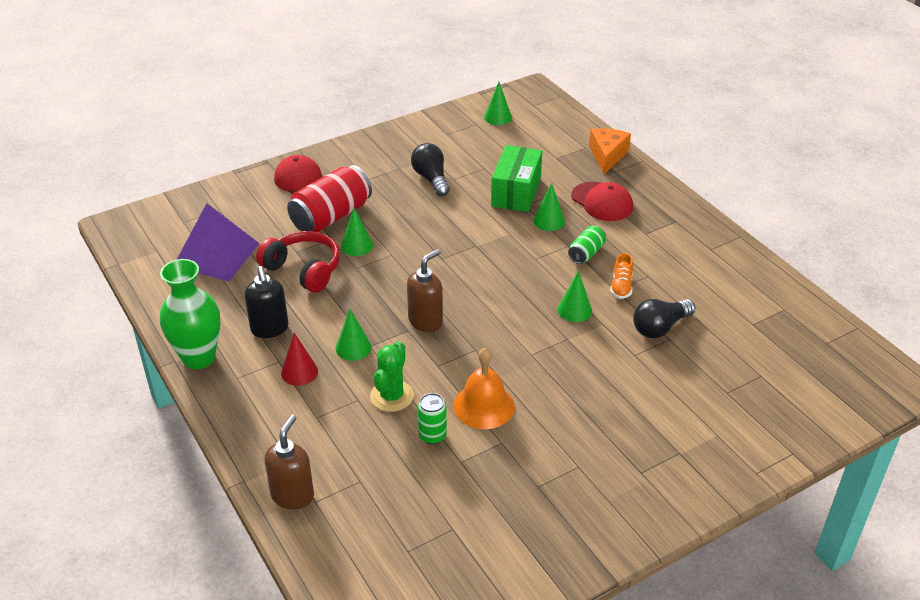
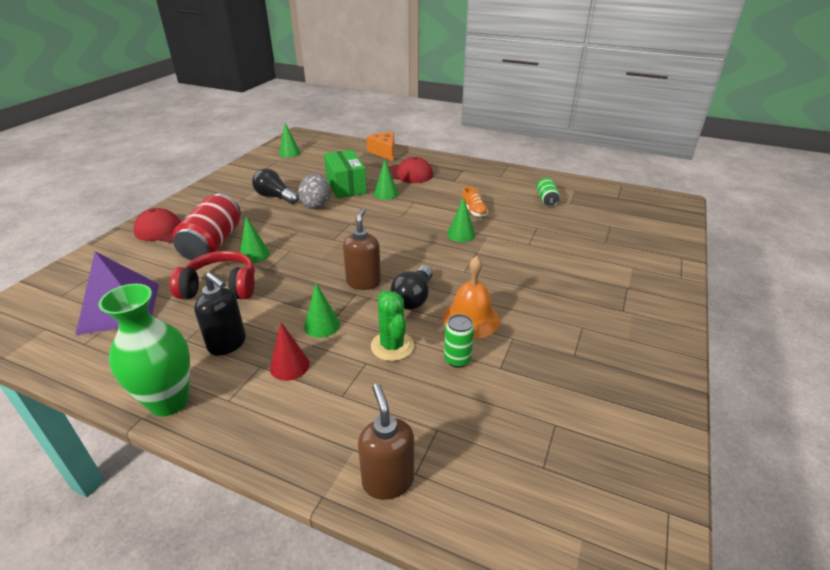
camera: 35 degrees left, 5 degrees down
(463, 207) = (316, 205): none -> grey egg
(586, 253) = (430, 202): green can -> green can (546, 200)
(660, 327) = (524, 224): black light bulb -> black light bulb (413, 298)

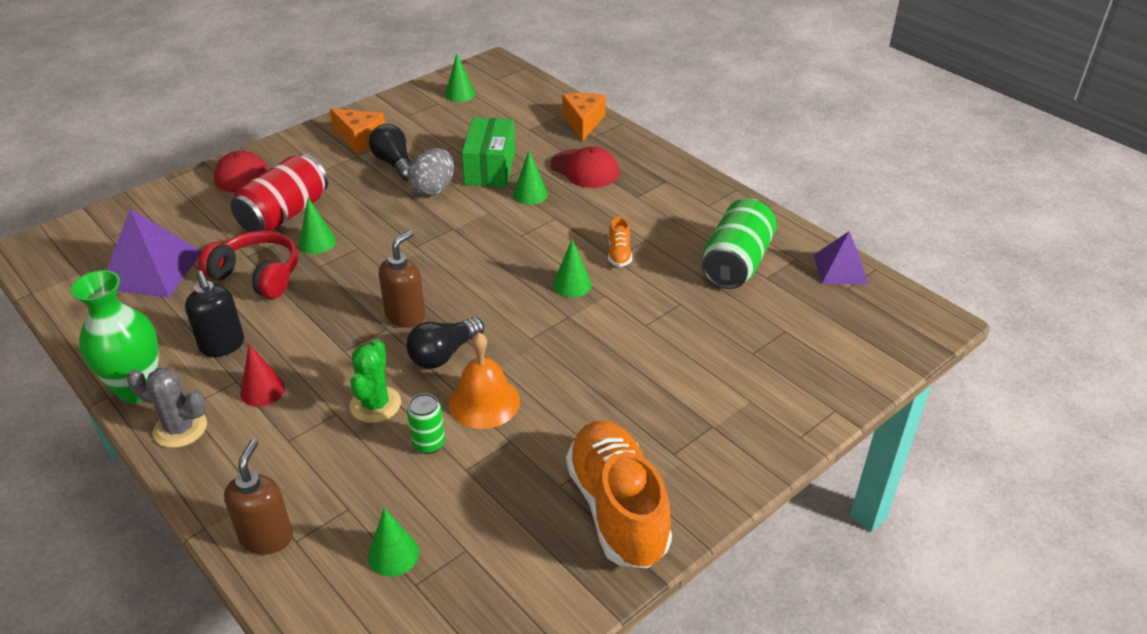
camera: 25 degrees right, 5 degrees up
(235, 420) = (180, 428): none -> grey cactus
(237, 189) = (360, 138): none -> orange cheese
(322, 325) = (324, 355): green cone -> green cone (393, 554)
(546, 200) = (736, 263): green can -> green can, size x1.96
(604, 189) = (840, 269): none -> purple pyramid
(626, 356) = (617, 509): none -> orange shoe

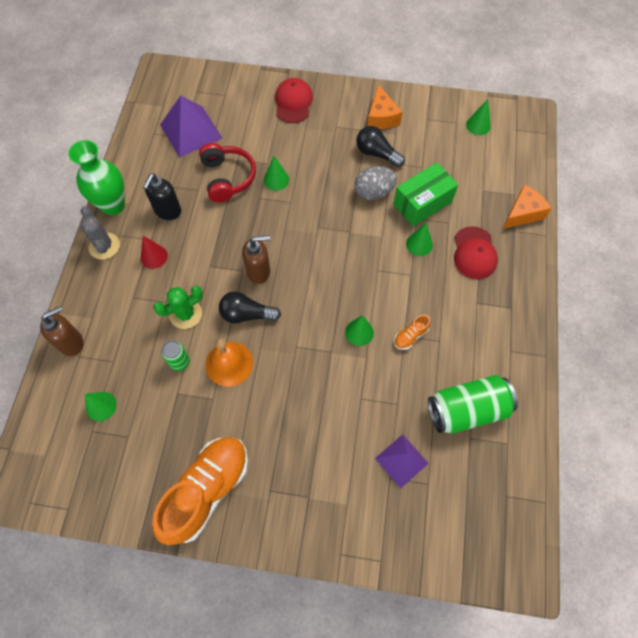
camera: 50 degrees right, 25 degrees up
(284, 214) = (283, 144): red can -> none
(394, 163) = (376, 153): black light bulb -> black light bulb turned 75 degrees counterclockwise
(840, 269) = (523, 479): purple pyramid -> purple pyramid (401, 461)

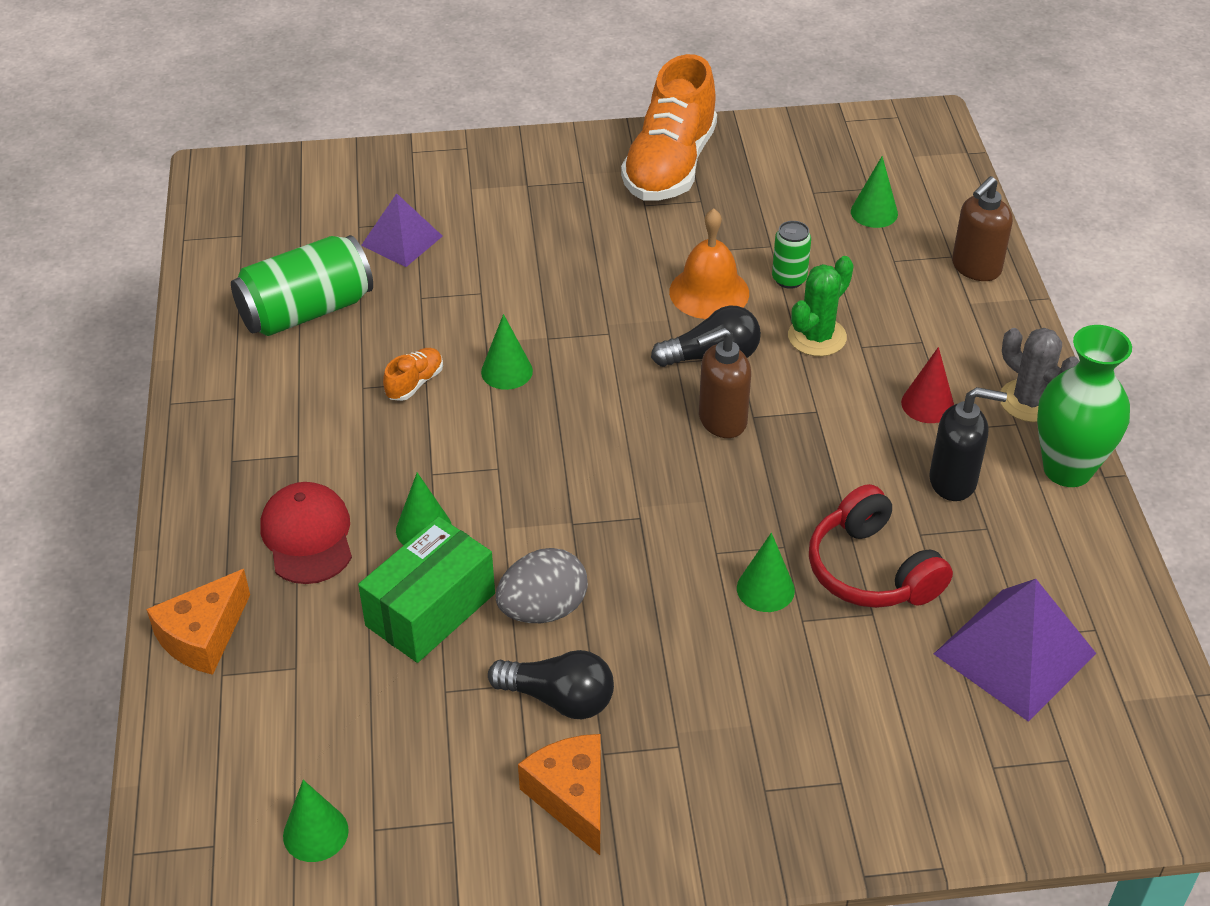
camera: 165 degrees right, 20 degrees down
(168, 211) = (953, 481): black soap dispenser -> black soap dispenser turned 90 degrees clockwise
(293, 102) = (810, 785): red cap -> none

